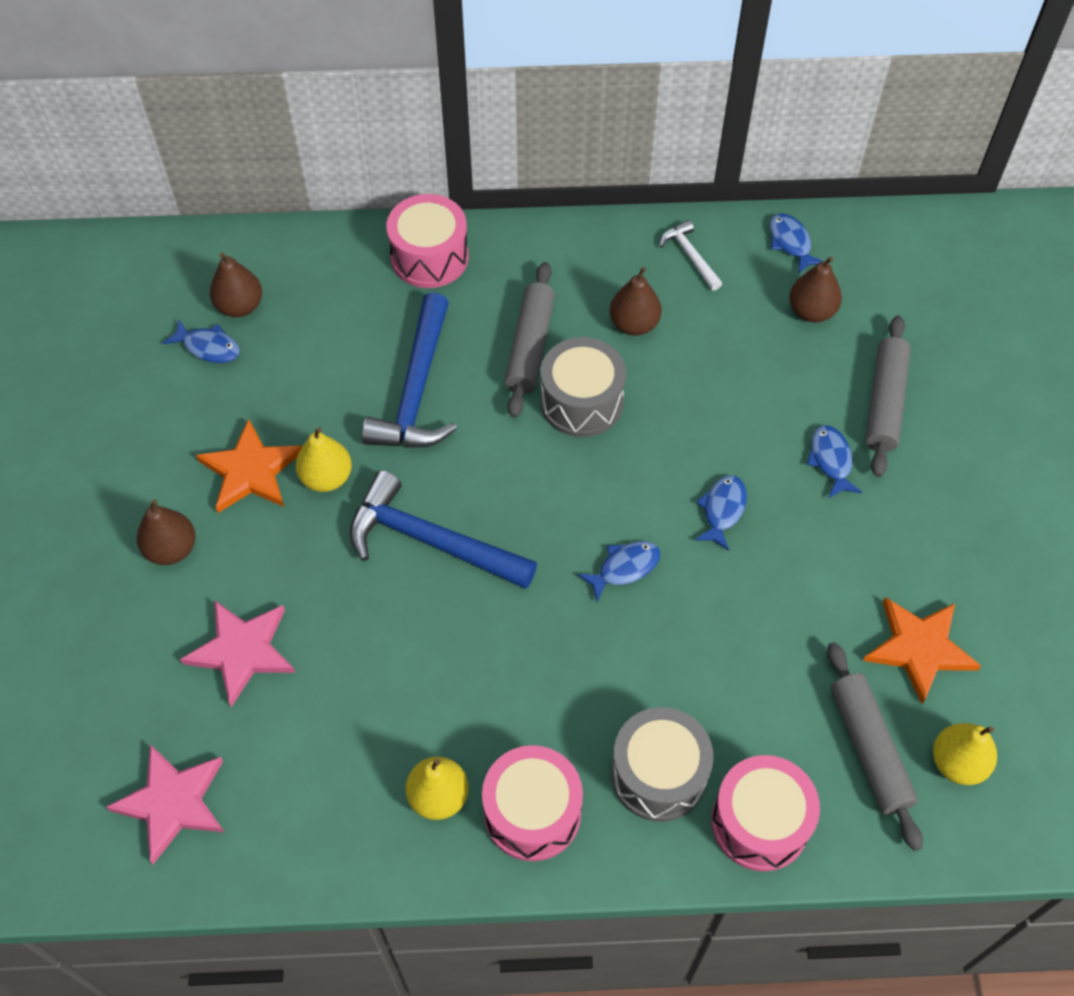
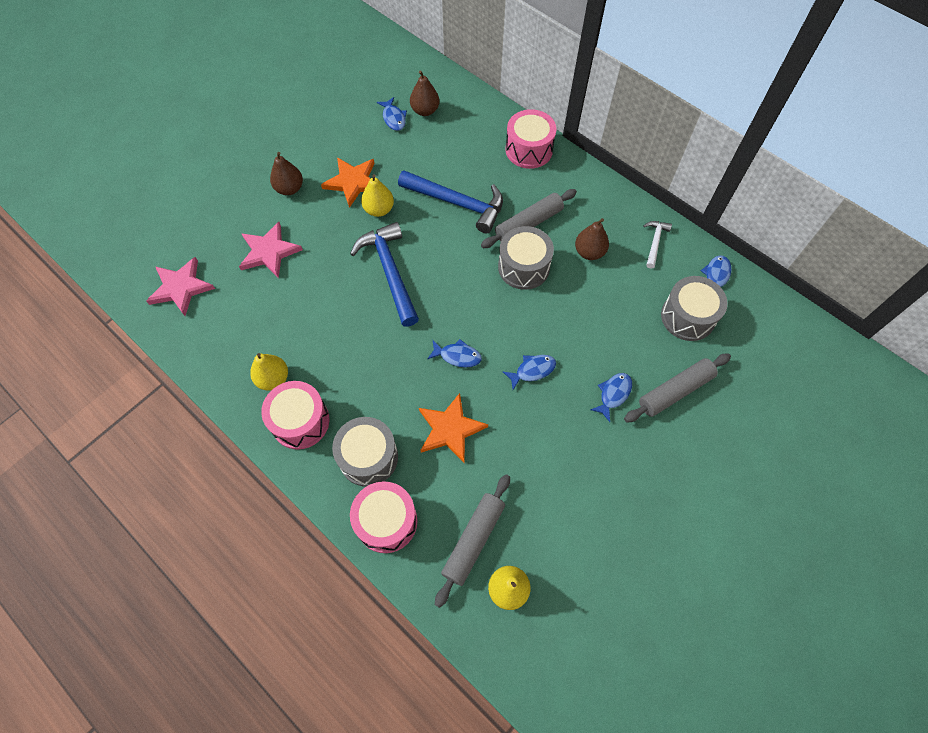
camera: 45 degrees right, 5 degrees up
(417, 390) = (457, 203): blue hammer -> blue hammer turned 120 degrees counterclockwise
(811, 311) = (688, 317): brown pear -> grey drum
(919, 648) = (552, 520): orange star -> orange star (450, 429)

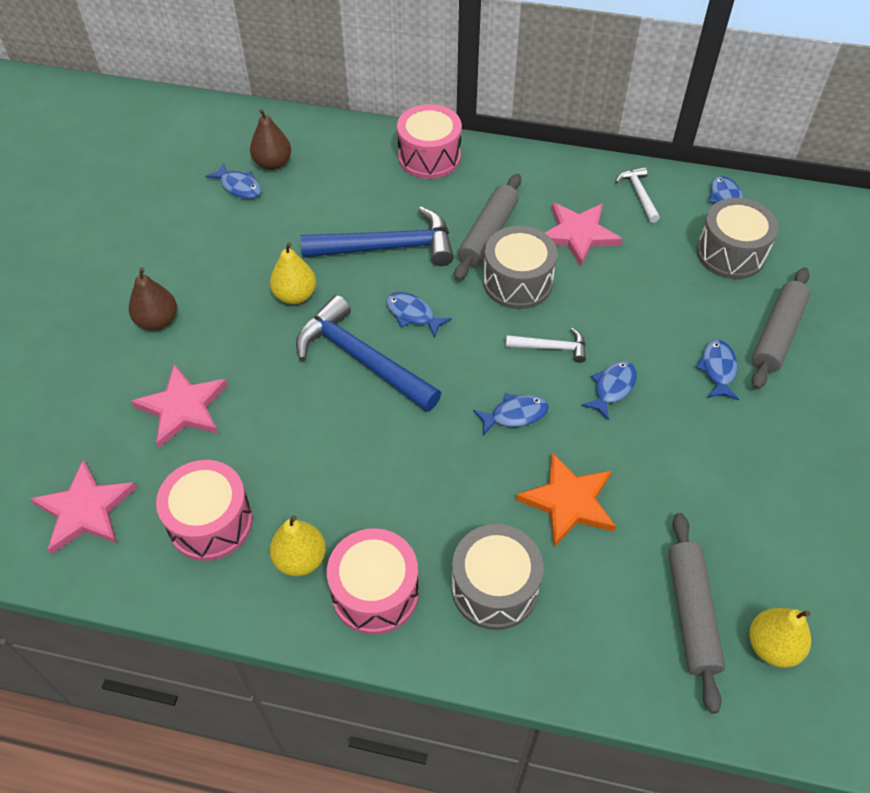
camera: 30 degrees left, 10 degrees down
(353, 182) = (238, 278): orange star -> none
(386, 521) = (574, 652): pink drum -> pink drum (211, 522)
(441, 257) = (413, 314): none -> blue fish
(513, 323) = (551, 347): none -> white hammer
(589, 252) = (578, 234): brown pear -> pink star

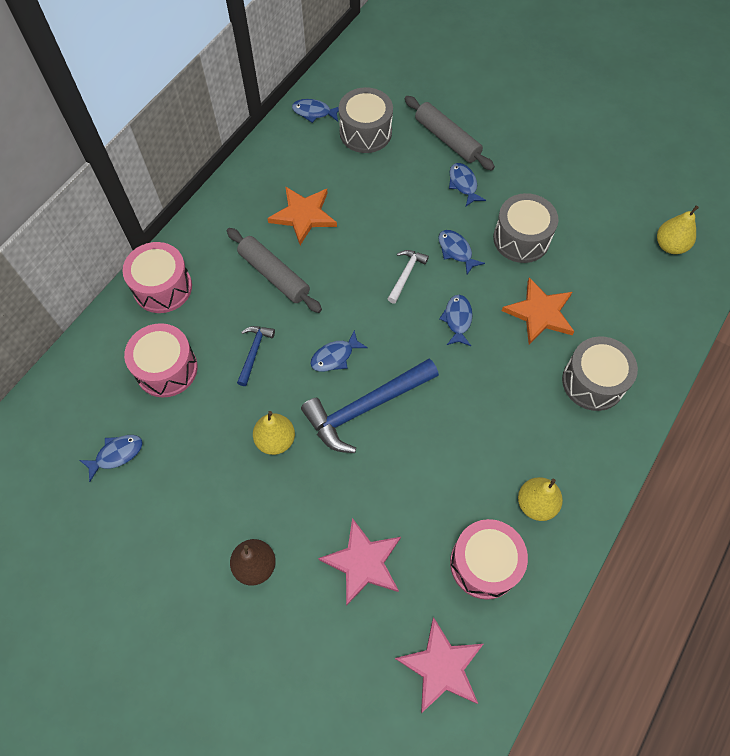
camera: 70 degrees left, 10 degrees up
(273, 163) = (101, 417): brown pear -> none
(375, 592) = (576, 459): pink drum -> pink drum (166, 369)
(387, 247) = (254, 352): blue hammer -> blue hammer, size x0.50
(517, 282) = (333, 273): grey drum -> grey drum (521, 239)
(578, 234) = (303, 215): pink star -> orange star
(639, 194) = (281, 161): white hammer -> none
(691, 613) = (639, 277): grey rolling pin -> none
(718, 369) = (463, 184): blue fish -> blue fish turned 45 degrees clockwise

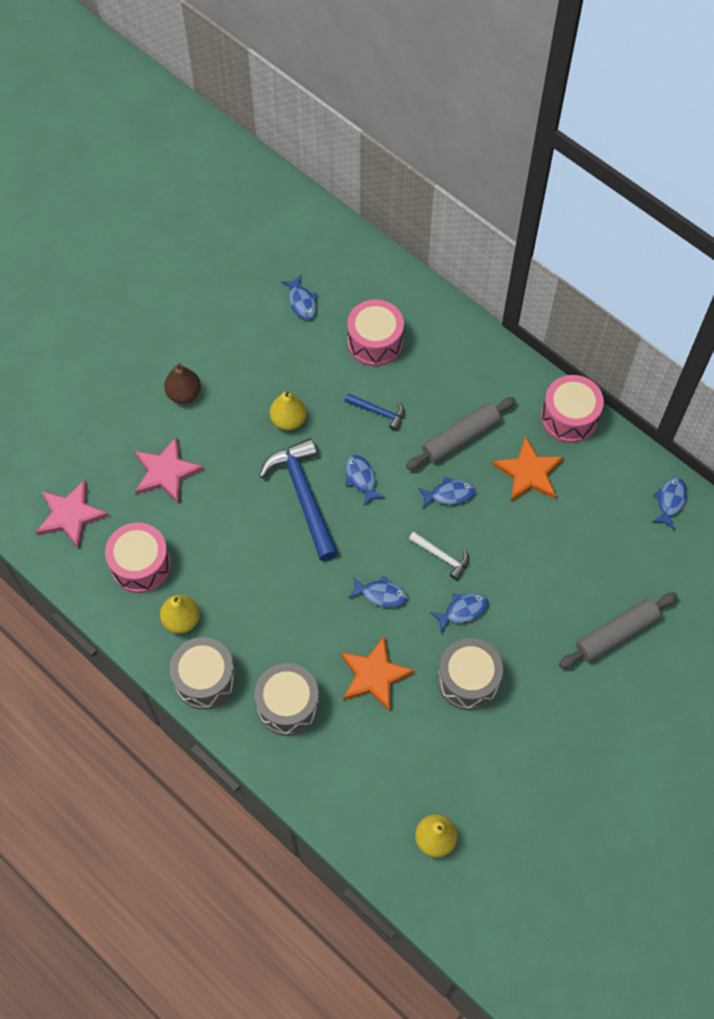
camera: 100 degrees right, 0 degrees up
(162, 287) = (461, 343): pink drum -> pink drum (569, 417)
(365, 132) = (635, 549): grey drum -> grey drum (205, 679)
(463, 184) = (549, 637): blue fish -> blue fish (449, 494)

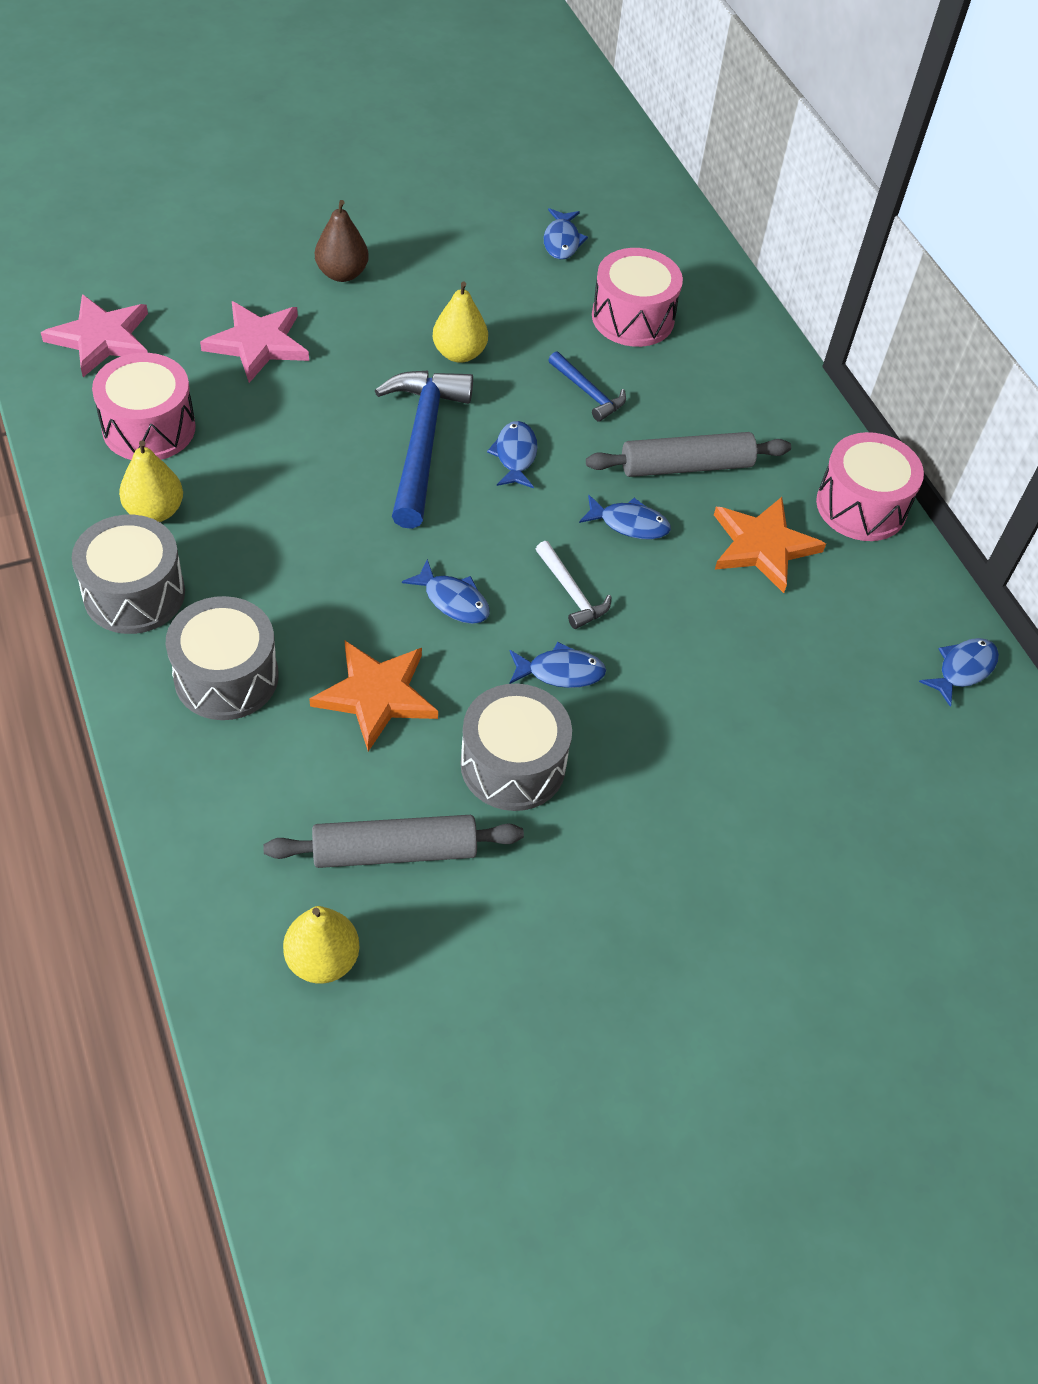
camera: 20 degrees right, 10 degrees down
(616, 633) = (783, 806): grey rolling pin -> grey rolling pin (394, 851)

